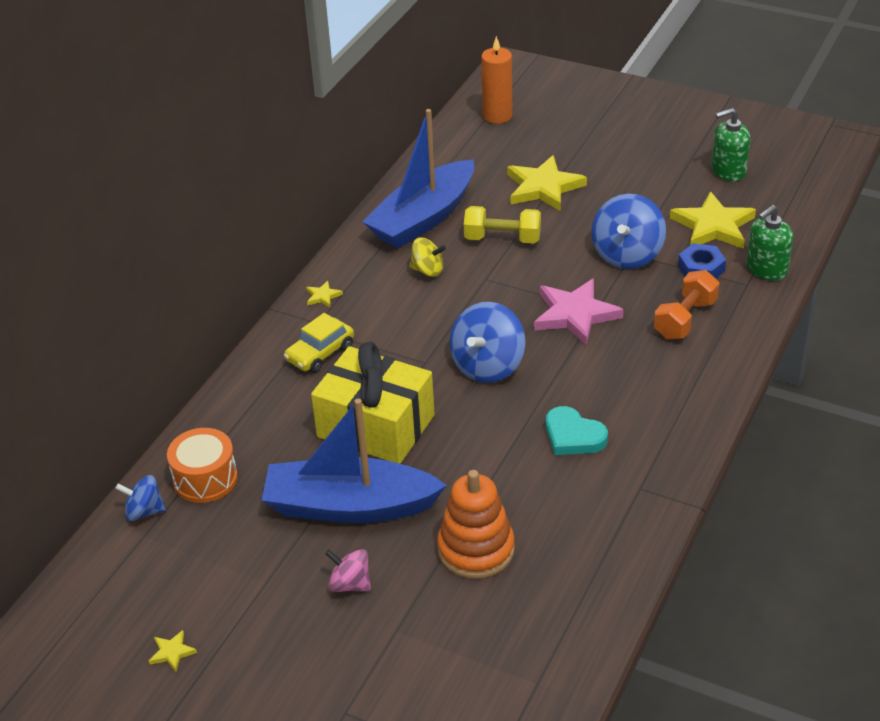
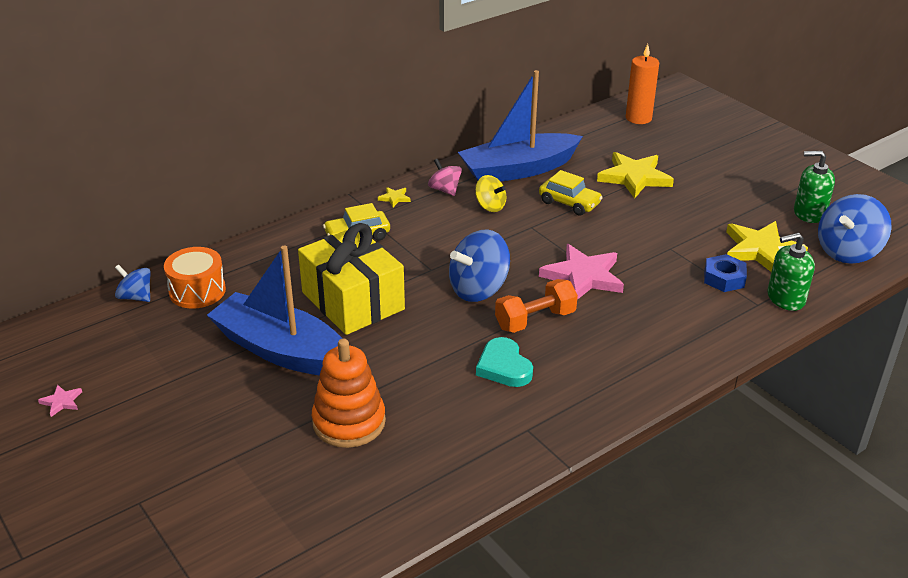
camera: 25 degrees right, 5 degrees down
(172, 652) = (61, 402): yellow star -> pink star
(350, 584) = (230, 407): pink spinning top -> pink spinning top (445, 190)
(502, 239) = (569, 203): yellow dumbbell -> yellow car
(627, 254) = (666, 247): blue spinning top -> blue spinning top (847, 252)
(685, 319) = (677, 312): orange dumbbell -> orange dumbbell (535, 320)

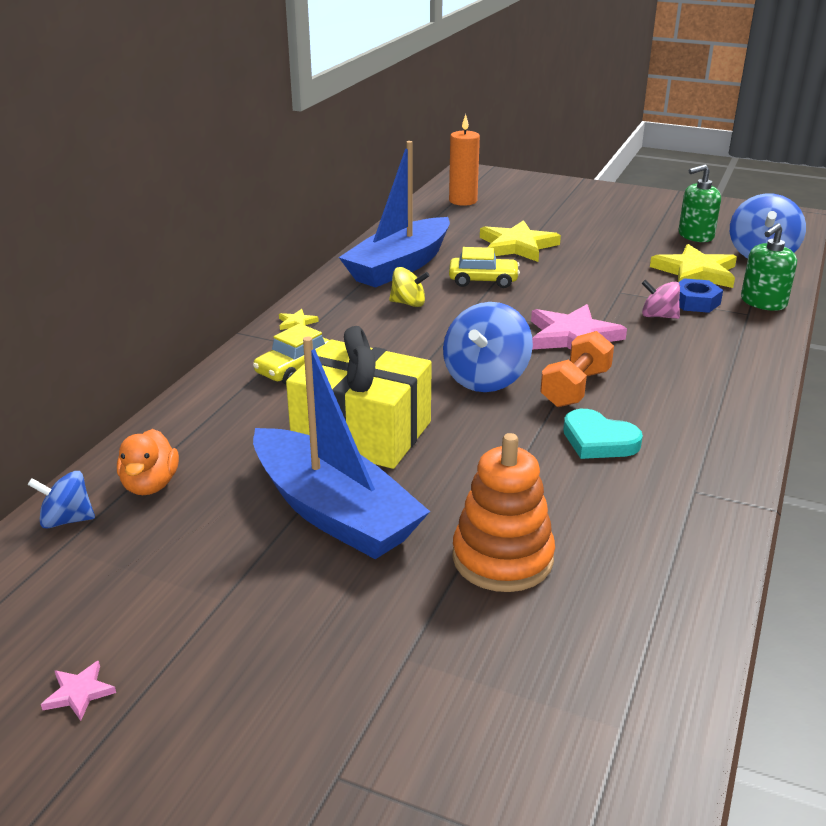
camera: 30 degrees left, 5 degrees down
(197, 291) = (150, 485): orange drum -> orange duck
(282, 350) = (334, 512): blue boat -> blue boat turned 135 degrees counterclockwise
(445, 190) = (344, 301): pink spinning top -> pink spinning top (658, 316)

